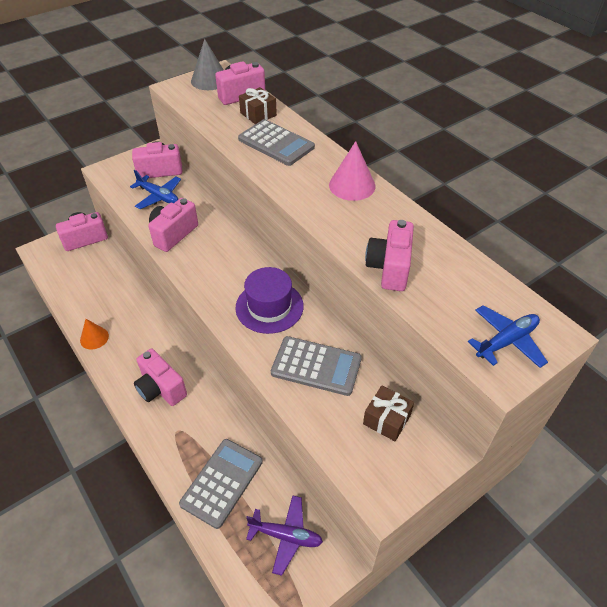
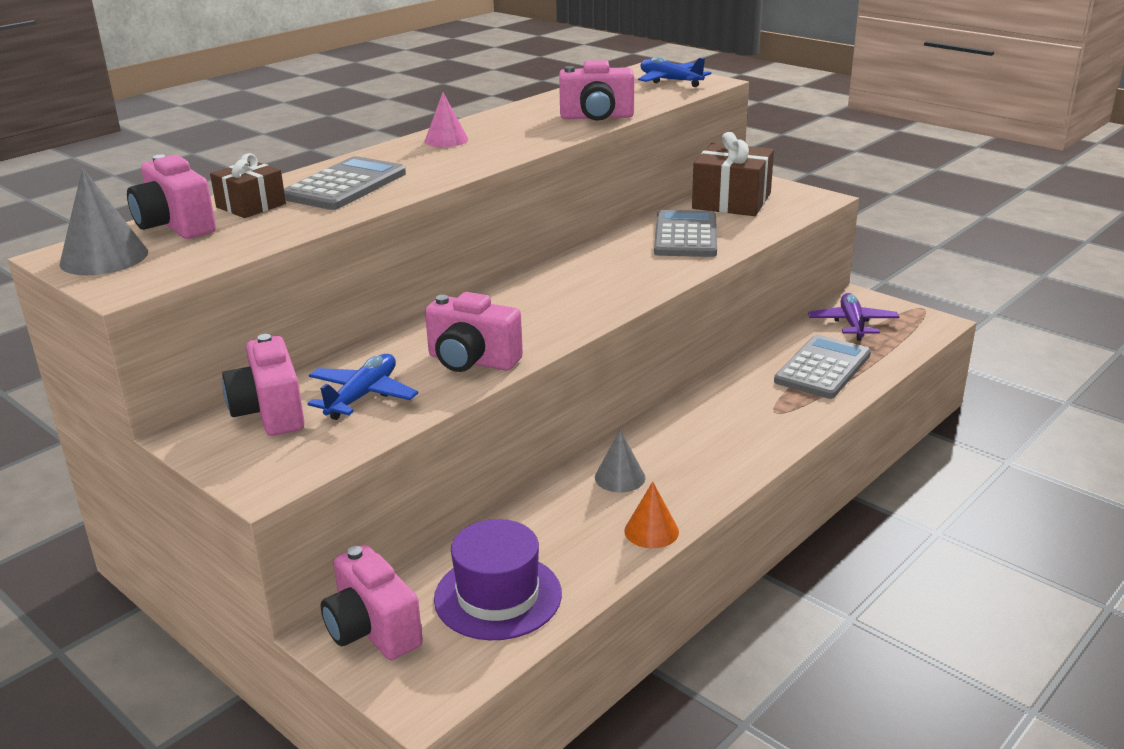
camera: 100 degrees left, 20 degrees down
(145, 334) = (620, 477): none -> grey cone
(161, 388) = (717, 439): pink camera -> none
(222, 482) = (822, 368): grey calculator -> grey calculator turned 105 degrees clockwise
(269, 307) = (605, 269): purple hat -> purple hat (498, 596)
(352, 185) = (446, 140): pink cone -> pink cone, size x0.66
(386, 419) = (731, 201): brown gift -> brown gift, size x1.70

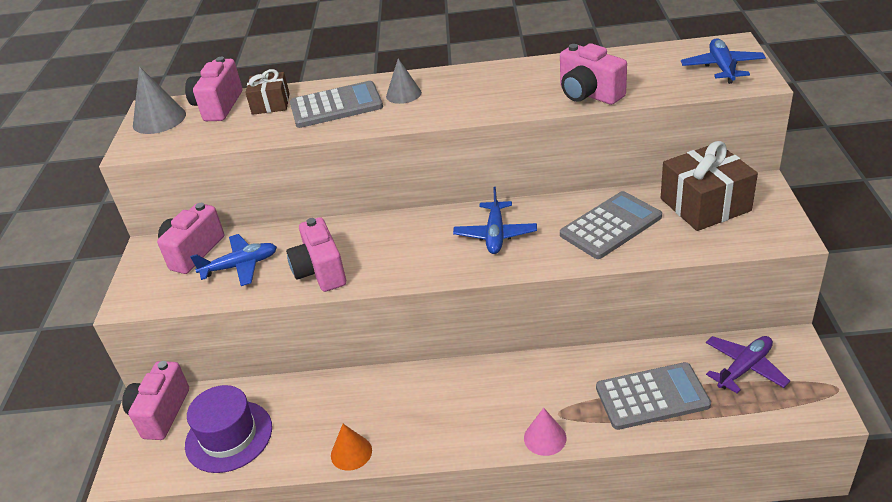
camera: 50 degrees right, 10 degrees up
(446, 140) = (456, 81): pink cone -> pink cone (545, 438)
(598, 274) = (495, 234): none -> blue plane
(620, 477) = (391, 399): grey cone -> grey cone (403, 94)

